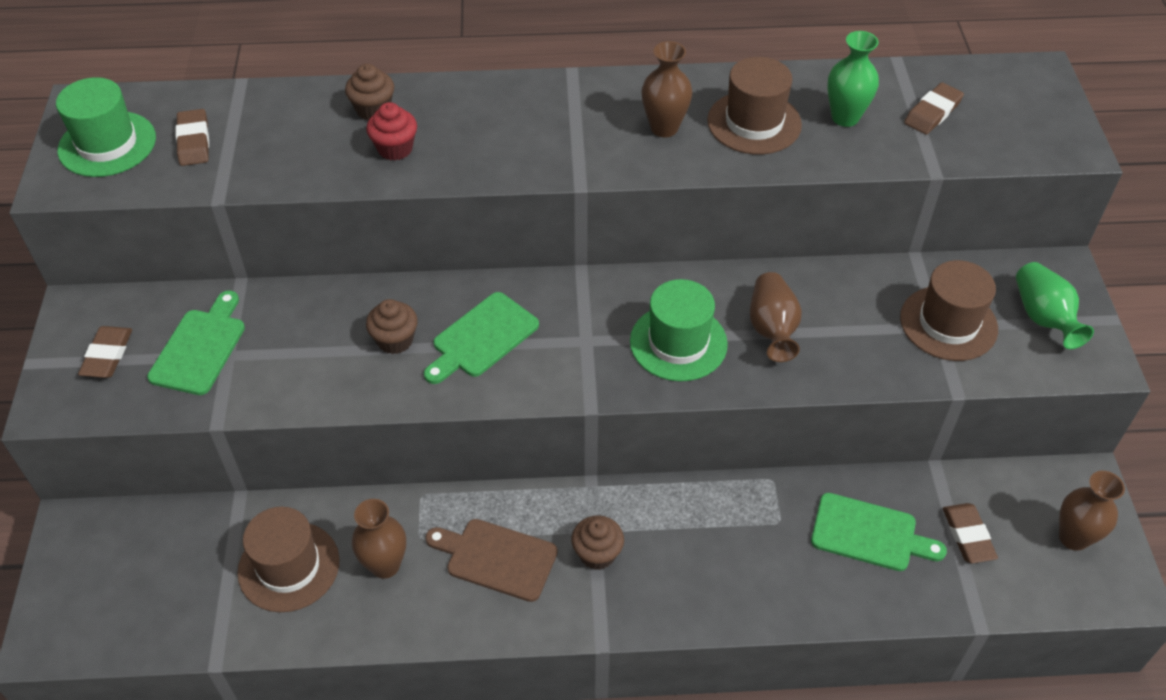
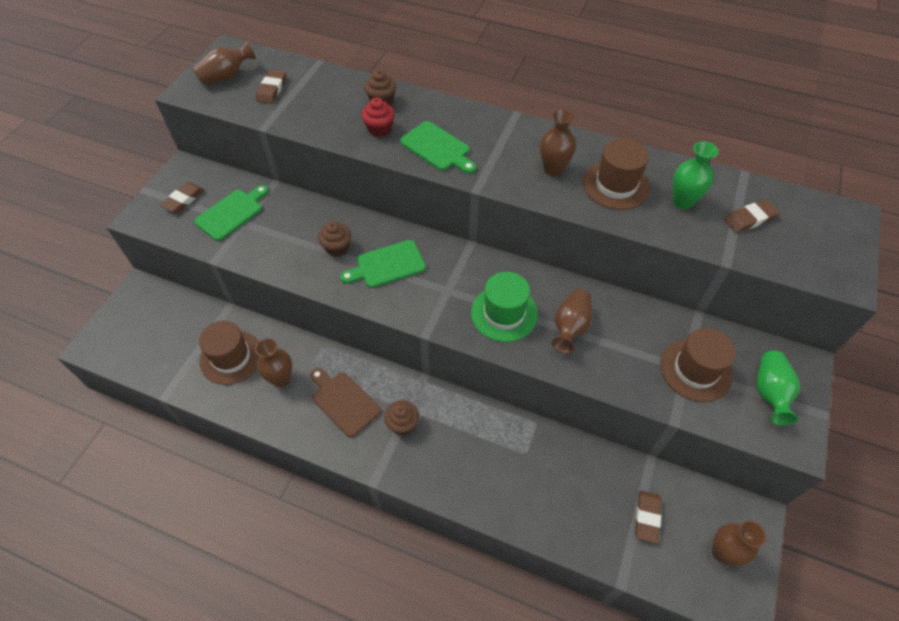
camera: 25 degrees right, 5 degrees up
(107, 144) = (226, 77): green hat -> brown vase
(869, 534) = (580, 486): green cutting board -> green cutting board (437, 148)

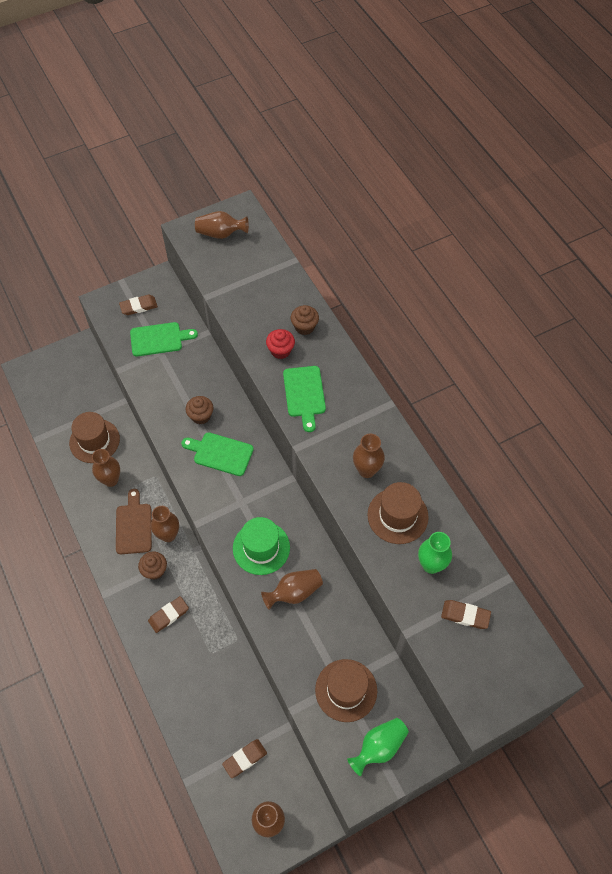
camera: 40 degrees right, 5 degrees up
(272, 89) = (240, 265): brown eraser -> brown eraser (168, 615)
(385, 385) = (168, 535): none -> brown vase

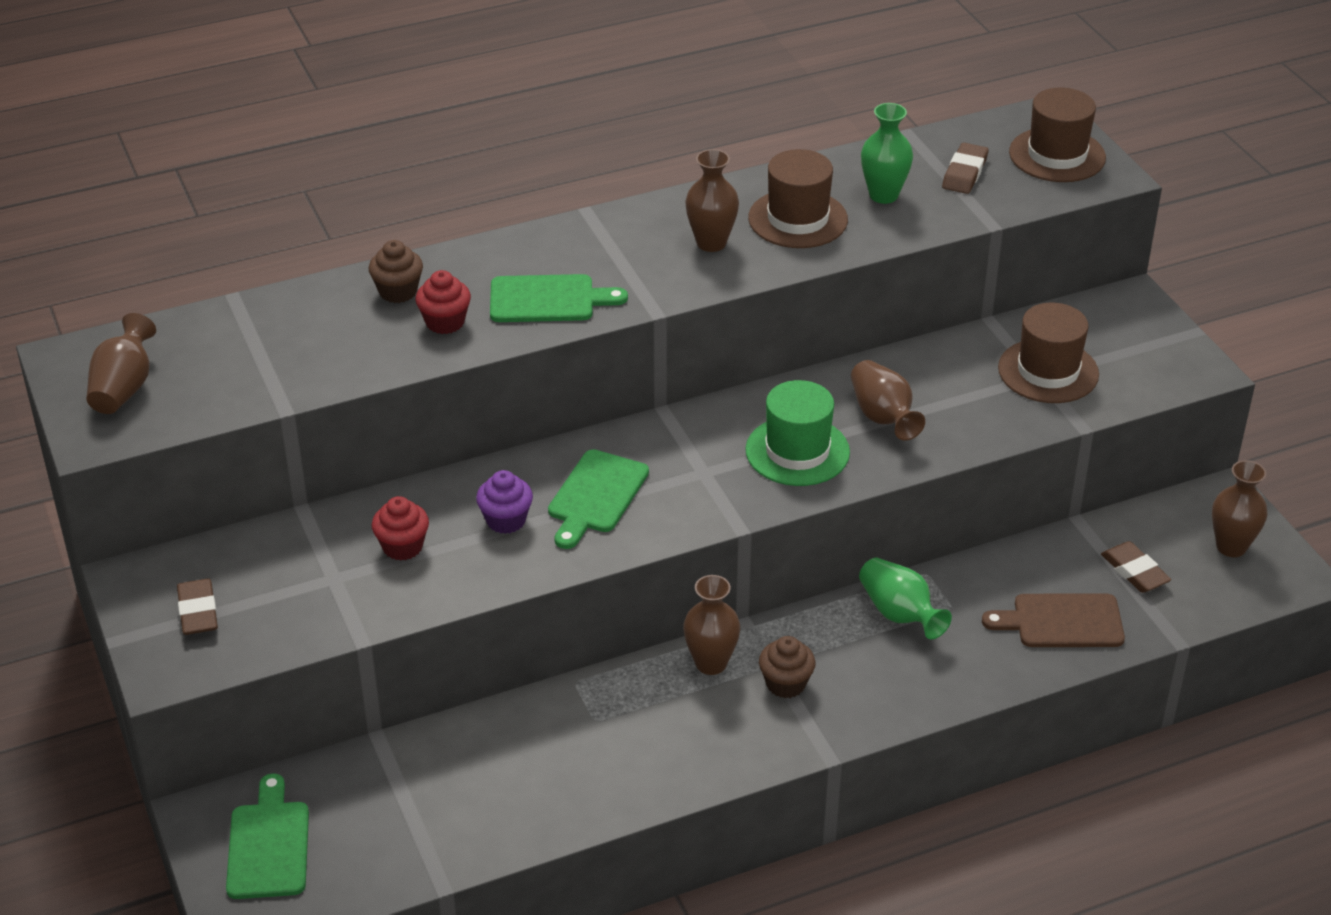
camera: 85 degrees left, 20 degrees down
(94, 441) = (470, 783): brown hat -> brown hat (1057, 155)
(111, 480) = (573, 753): brown vase -> none
(133, 526) = (685, 716): brown cutting board -> brown cutting board (1062, 621)
(159, 339) = (298, 579): green cutting board -> green cutting board (268, 845)
(168, 615) = (878, 664): brown eraser -> none
(181, 376) = (402, 547): none -> red cupcake
(201, 416) = (506, 520): brown cupcake -> purple cupcake
(379, 747) = (1133, 345): green vase -> green vase (899, 614)

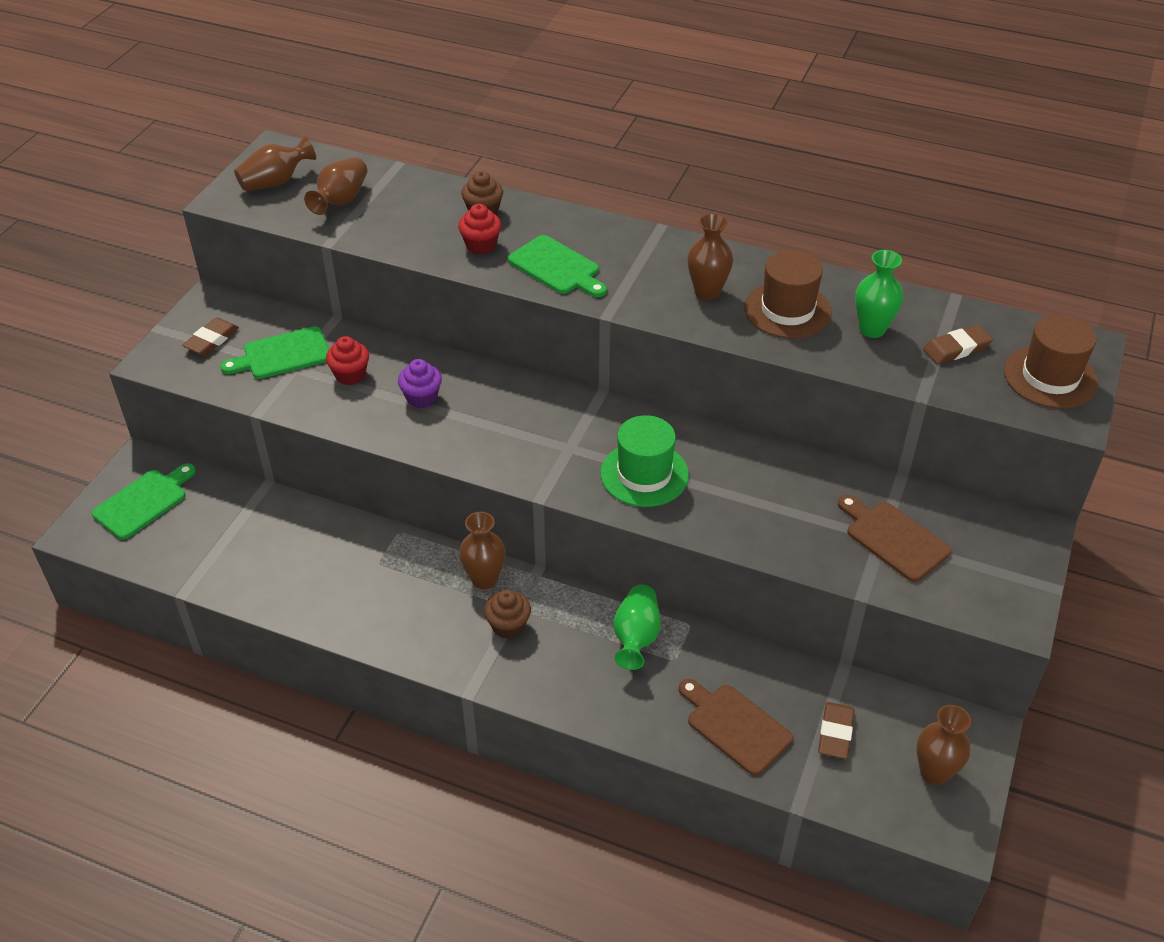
camera: 45 degrees right, 5 degrees up
(596, 496) = (489, 418): green cutting board -> green cutting board (282, 355)
(883, 417) = (731, 490): brown vase -> brown vase (341, 200)
(1048, 371) = (893, 538): brown hat -> brown cutting board

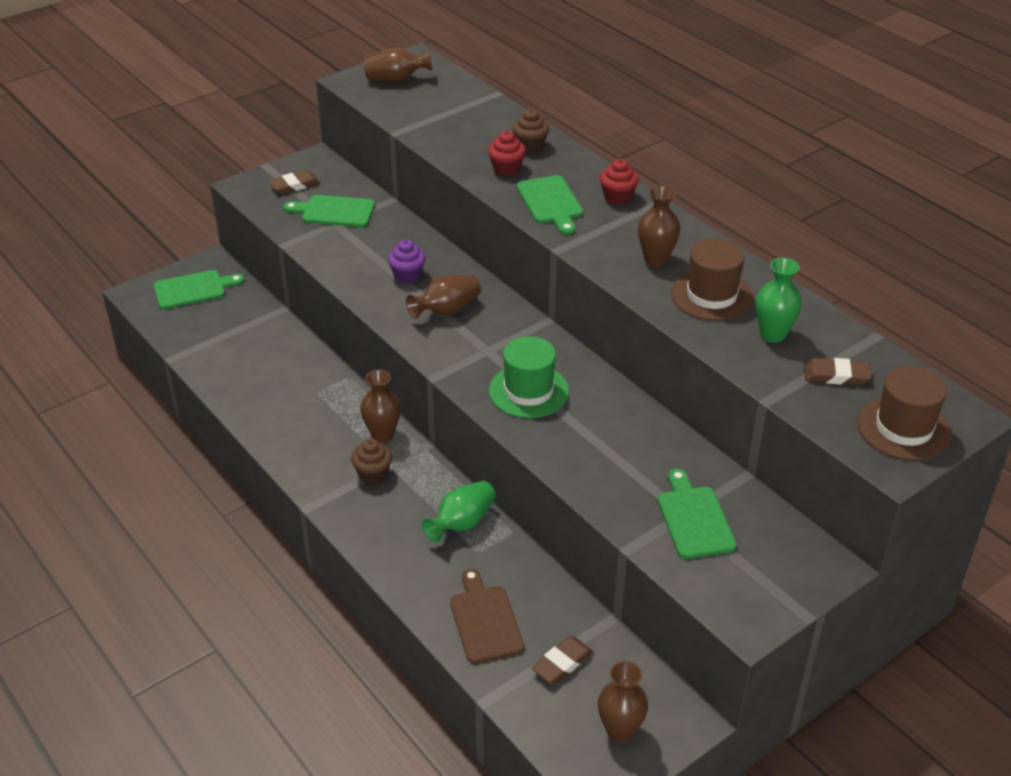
camera: 30 degrees right, 5 degrees down
(341, 200) = (431, 106): brown vase -> brown vase (446, 310)
(350, 375) = (370, 242): red cupcake -> red cupcake (617, 197)
(893, 538) = (694, 519): brown cutting board -> green cutting board

